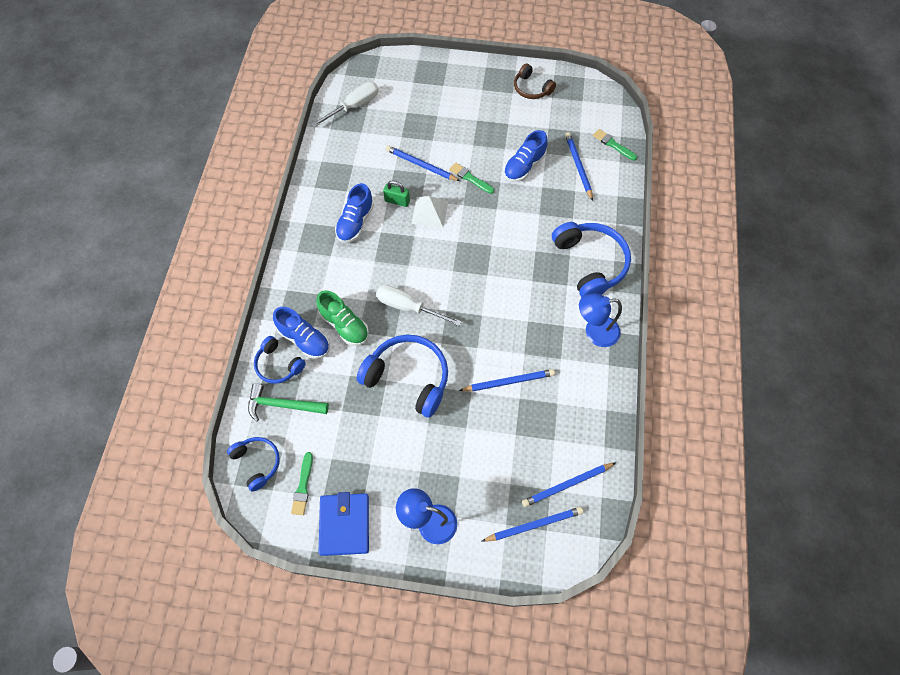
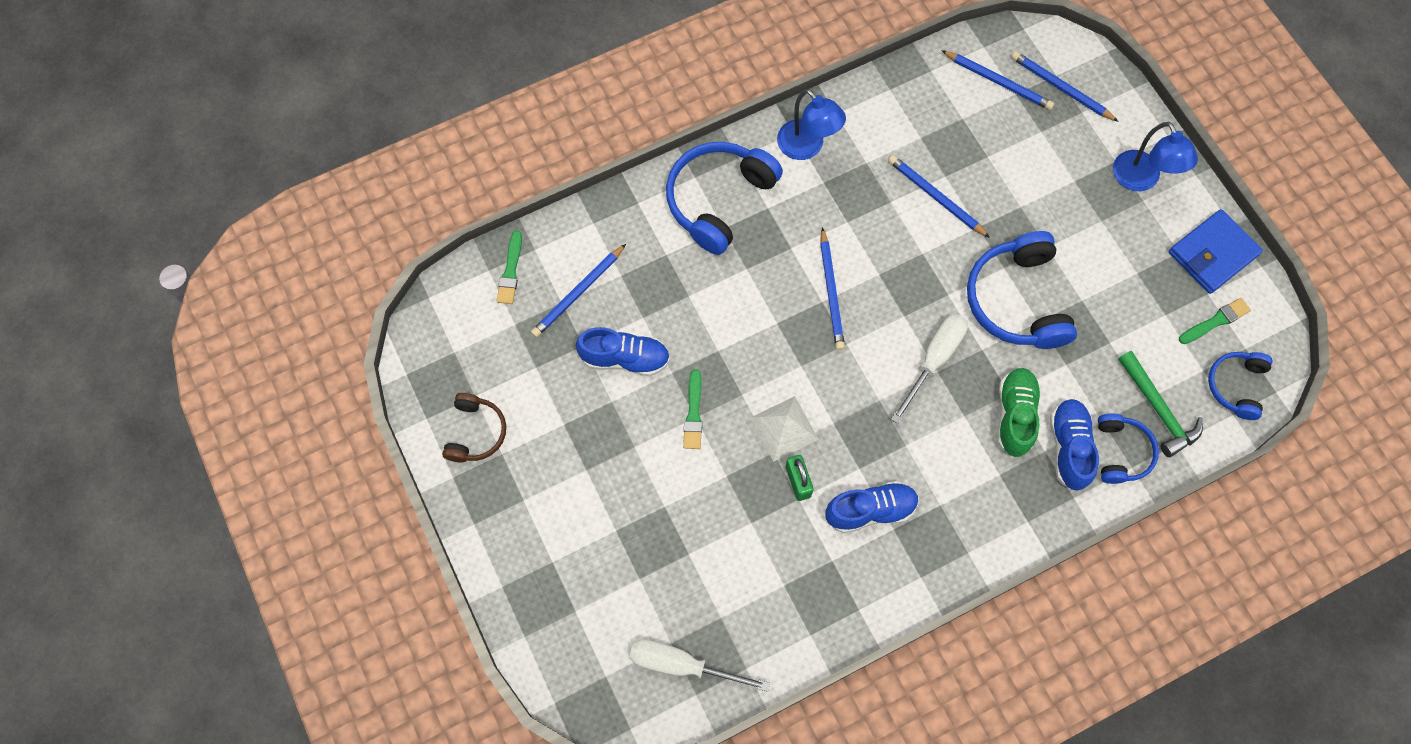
camera: 125 degrees left, 5 degrees up
(408, 307) = (934, 360): white screwdriver -> white screwdriver turned 135 degrees counterclockwise
(421, 165) = (718, 491): blue pencil -> blue pencil (831, 292)

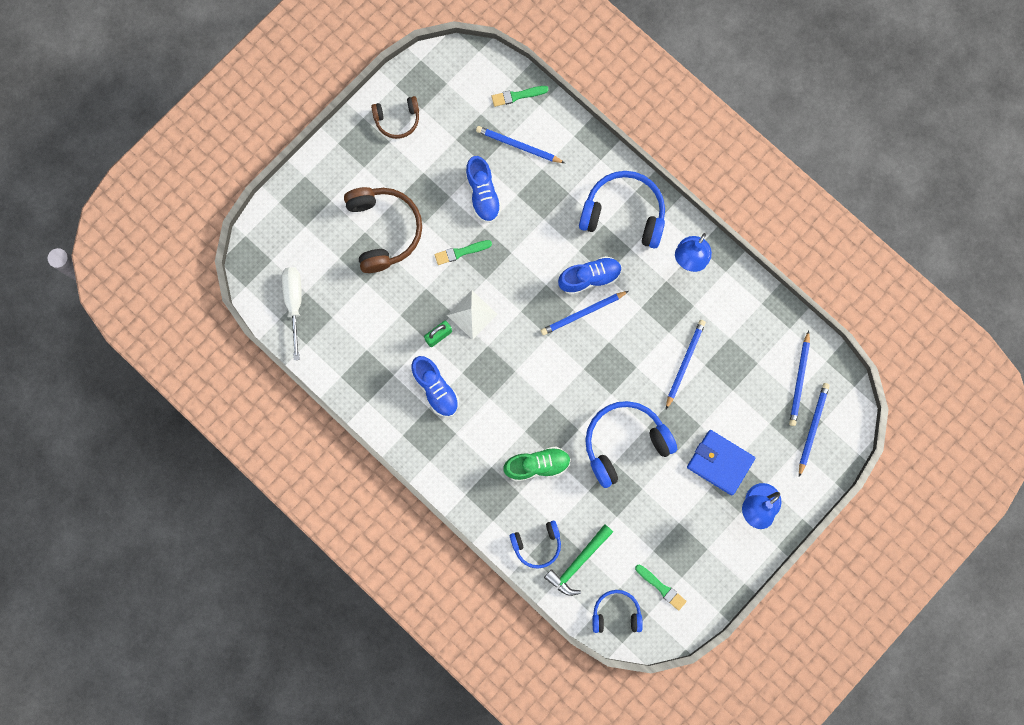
camera: 70 degrees right, 10 degrees up
(624, 504) = (384, 230): none -> brown headphones
(934, 360) = (558, 399): white screwdriver -> none
(1068, 447) = (527, 508): blue shoe -> blue shoe (589, 278)
(1212, 254) = (715, 573): blue wallet -> blue wallet (720, 462)

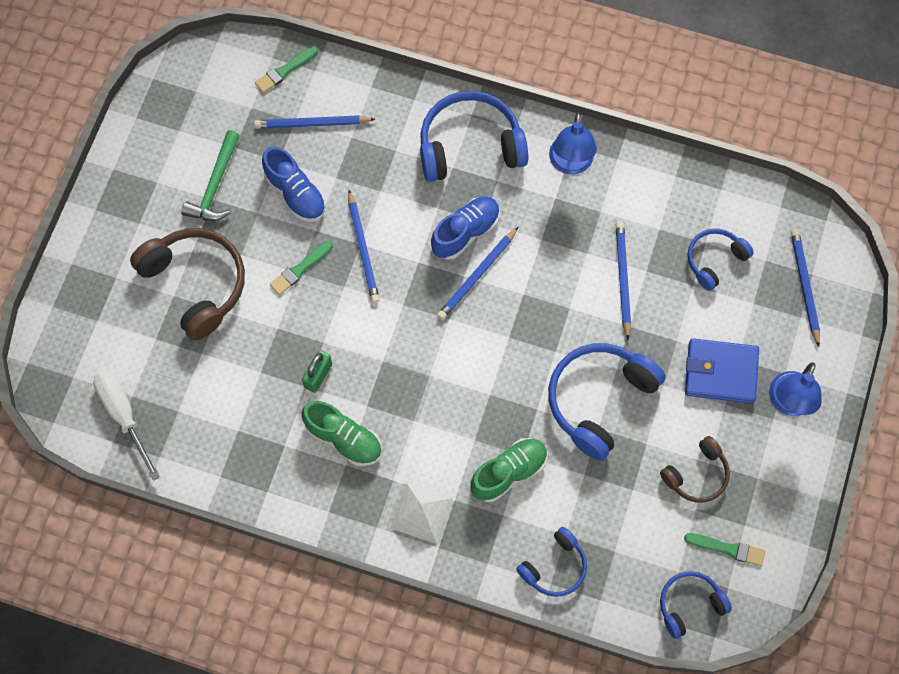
camera: 25 degrees left, 10 degrees down
(397, 119) = (155, 154): brown headphones -> brown headphones (697, 475)
(435, 389) = (344, 439): blue shoe -> green shoe
(472, 314) = (347, 334): white pyramid -> white pyramid (421, 513)
(578, 562) = (614, 565): green hammer -> green hammer (215, 185)
(757, 379) = (714, 260): none -> blue headphones
(799, 380) = (762, 240): blue pencil -> blue pencil (363, 249)

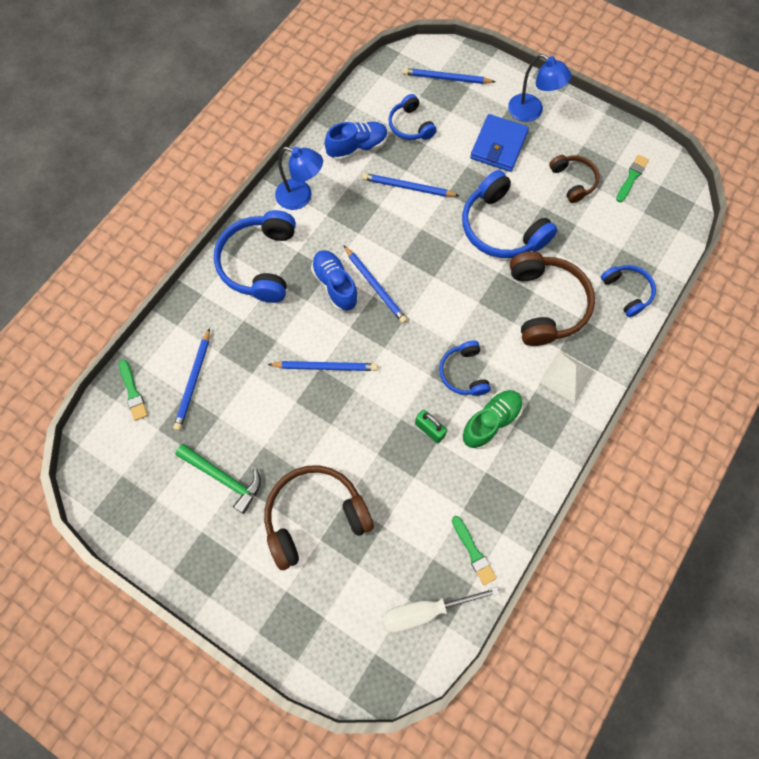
camera: 75 degrees left, 0 degrees up
(295, 193) = (255, 410): blue shoe -> blue shoe (357, 148)
(300, 269) = (328, 422): green brush -> green brush (473, 552)
(509, 473) = (546, 304): green shoe -> brown headphones
(689, 604) = (669, 211): blue headphones -> blue headphones (463, 373)

